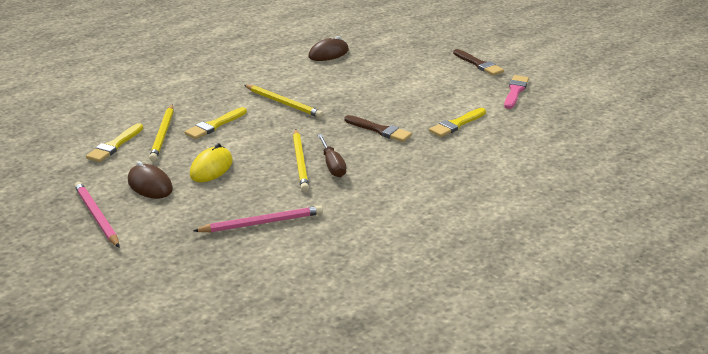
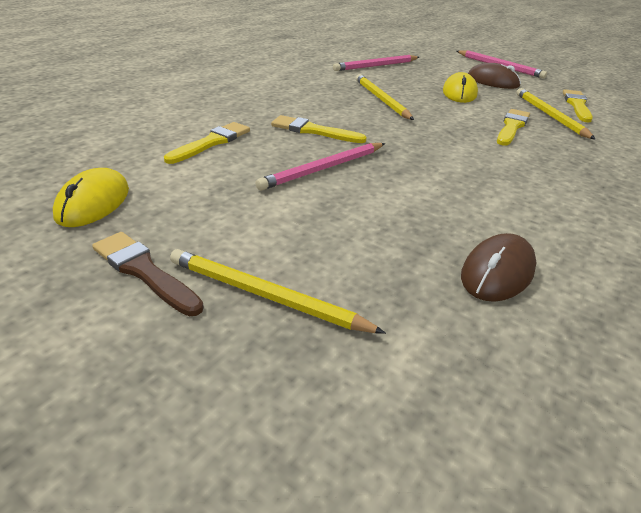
camera: 165 degrees right, 5 degrees up
(283, 103) = (465, 157): yellow pencil -> yellow pencil (265, 295)
(332, 165) = (347, 98): brown screwdriver -> none
(379, 130) = (313, 131): brown brush -> yellow brush
(384, 101) = (323, 169): none -> pink pencil
(515, 91) = (93, 203): pink brush -> yellow mouse

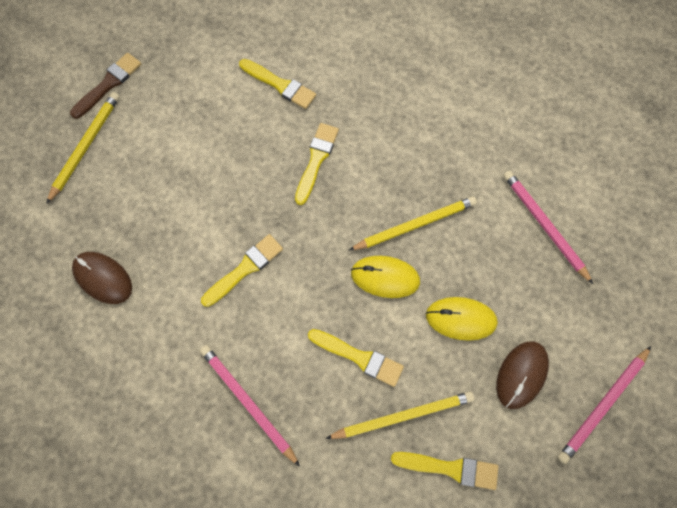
camera: 90 degrees right, 35 degrees up
(93, 203) = (180, 38): yellow mouse -> yellow mouse (385, 277)
(323, 169) = (240, 170): pink pencil -> pink pencil (247, 402)
(446, 171) = (245, 269): none -> yellow brush

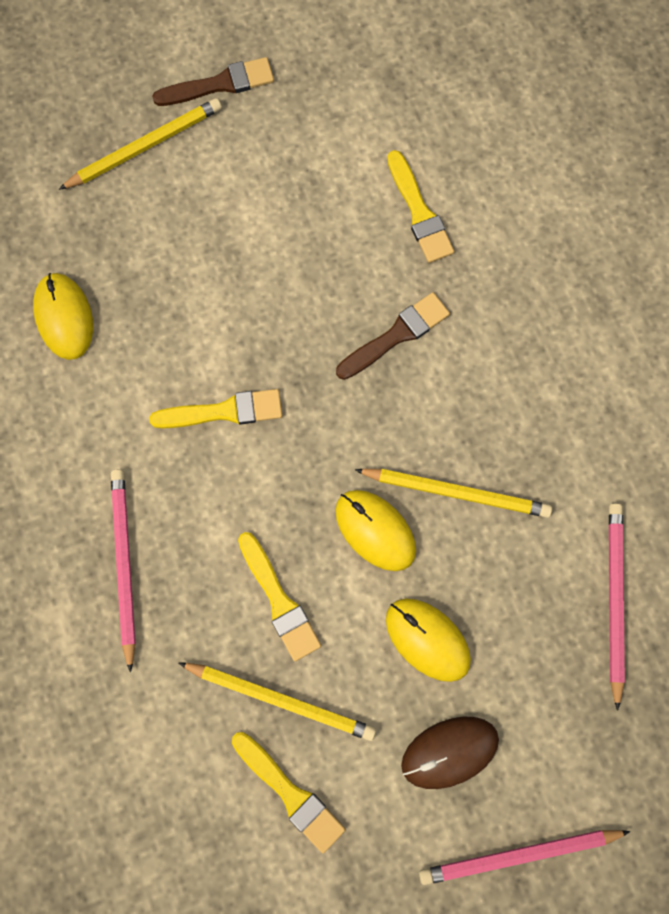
camera: 35 degrees right, 5 degrees up
(103, 278) = (64, 317): brown mouse -> yellow mouse
(316, 160) = (396, 335): yellow brush -> brown brush

